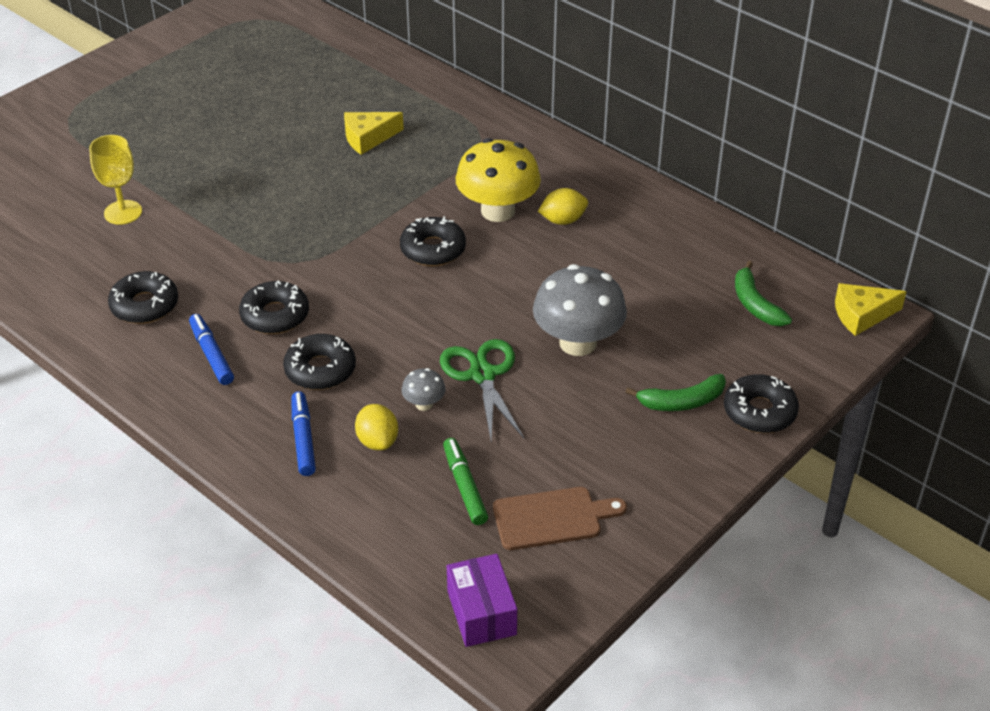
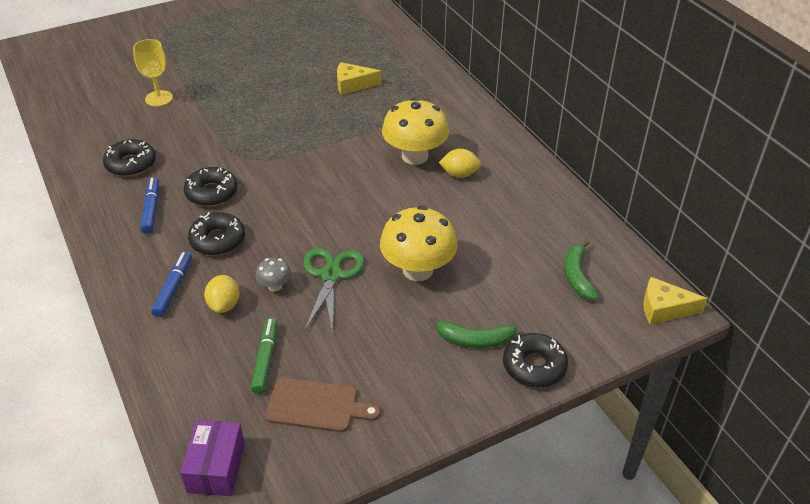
camera: 20 degrees right, 0 degrees up
(433, 249) = (351, 173): black donut -> none
(578, 343) = (418, 270): grey mushroom -> yellow mushroom

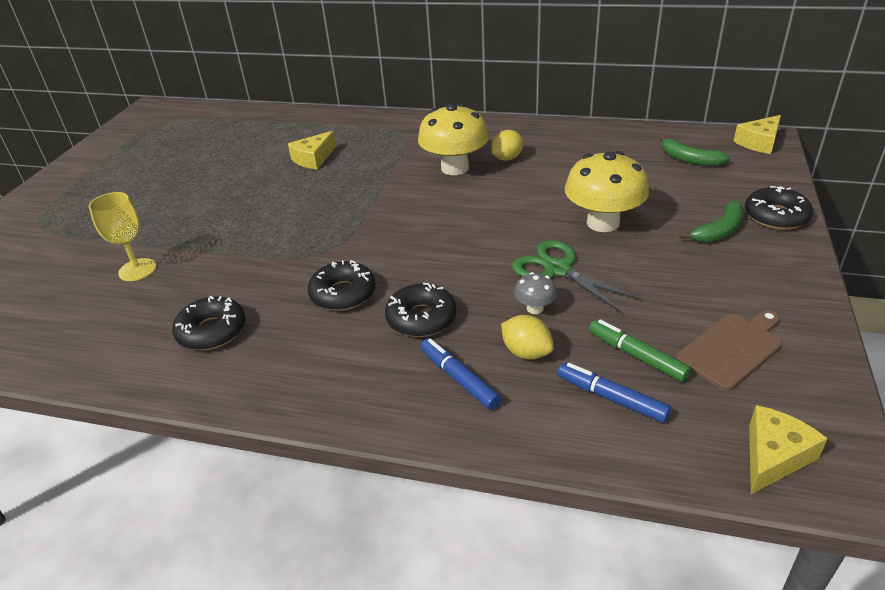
camera: 45 degrees left, 5 degrees down
(151, 209) = (310, 345): blue marker -> blue marker (611, 398)
(216, 468) = (773, 456): purple box -> yellow cheese

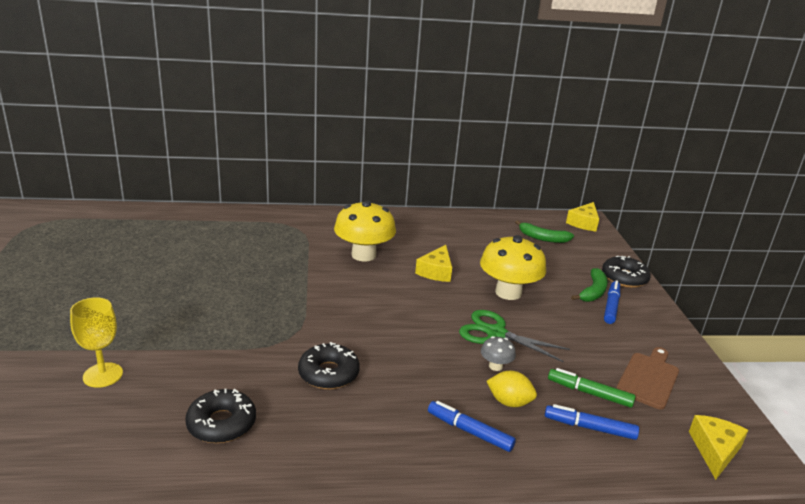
camera: 25 degrees left, 10 degrees down
(313, 158) = (226, 253): yellow cheese -> yellow cheese (436, 271)
(421, 318) = (410, 386): black donut -> none
(507, 158) = (403, 244): yellow lemon -> none
(734, 251) = (611, 306): none -> blue marker

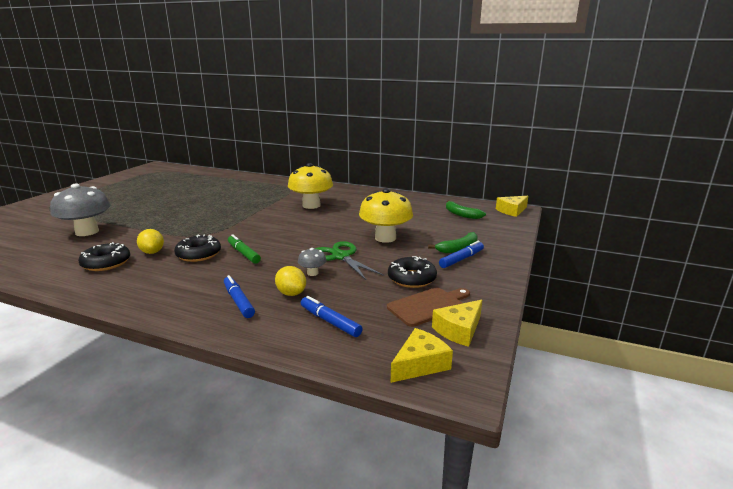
camera: 30 degrees right, 5 degrees down
(103, 375) = (87, 232): yellow goblet -> grey mushroom
(260, 386) = (152, 252): none -> yellow lemon
(436, 271) = (348, 220): yellow cheese -> yellow cheese (459, 330)
(589, 393) = (362, 303): green marker -> green marker (243, 253)
(624, 278) = (500, 245): black donut -> black donut (411, 278)

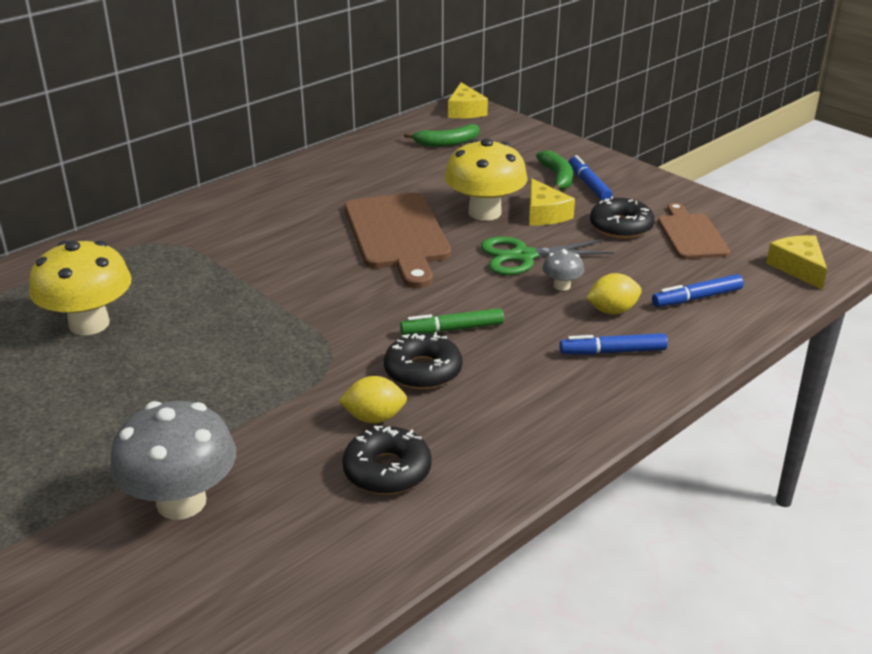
camera: 65 degrees left, 10 degrees up
(311, 205) = (287, 239): yellow mushroom -> yellow mushroom (89, 324)
(336, 224) = (398, 235): none -> brown cutting board
(459, 330) = (747, 233): yellow cheese -> yellow cheese (544, 214)

